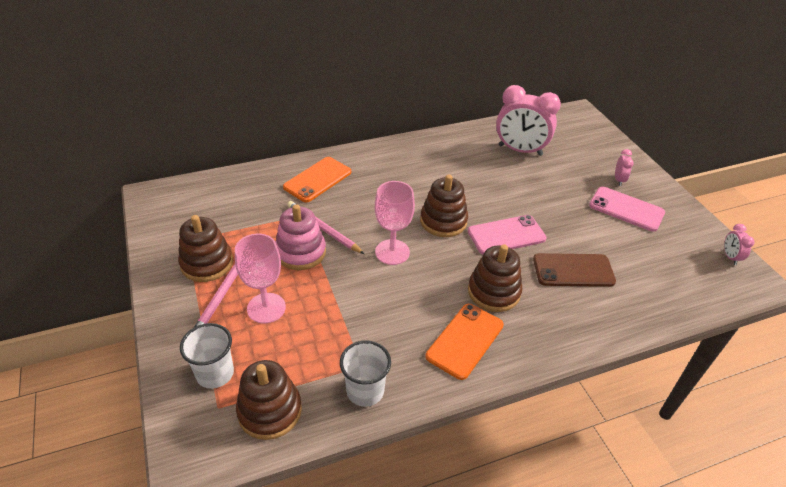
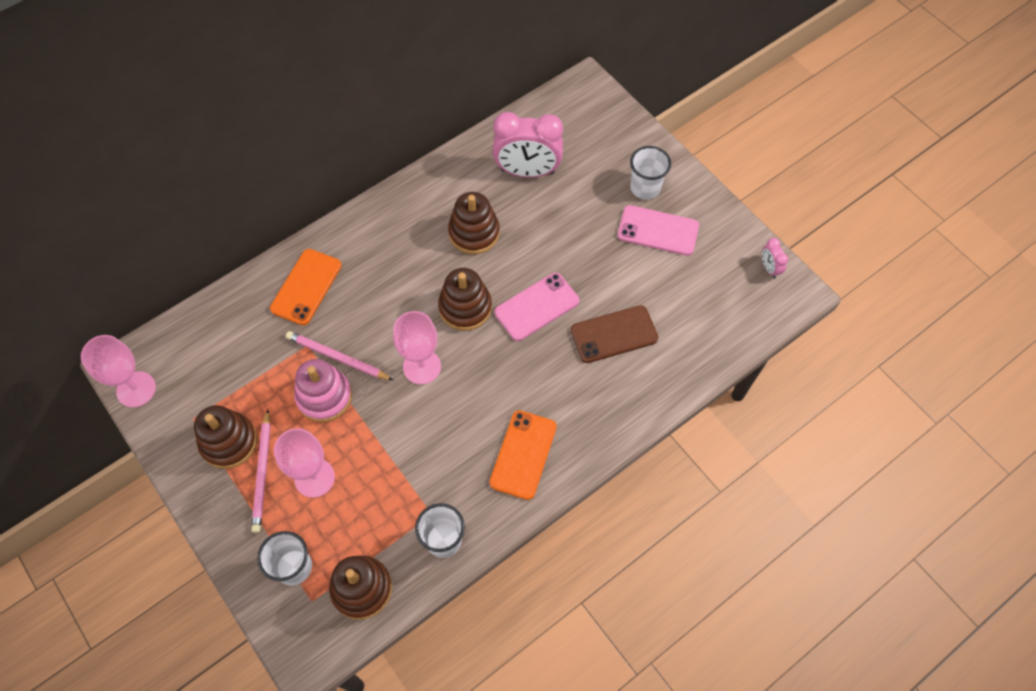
camera: 15 degrees left, 20 degrees up
(153, 211) = (136, 389): none -> pink goblet
(493, 292) = (539, 387): brown stacking toy -> brown stacking toy (474, 232)
(619, 180) = (645, 188): pink clock -> white cup

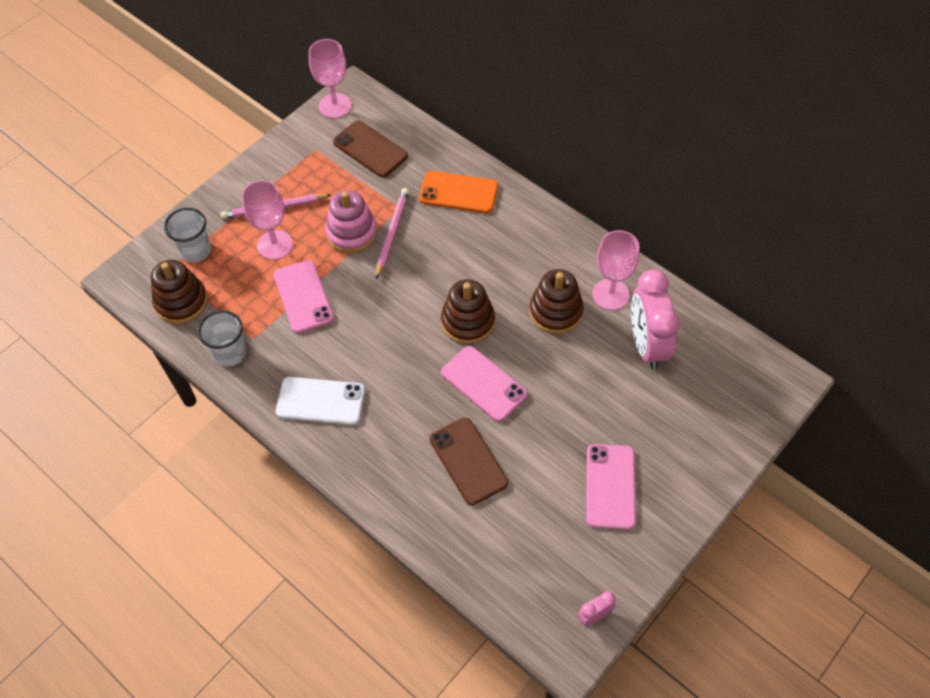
camera: 80 degrees right, 5 degrees down
(216, 361) = (370, 149): none -> brown phone
(229, 442) = (298, 178): brown stacking toy -> none
(392, 456) = (303, 297): none -> pink phone
(422, 367) = (396, 299): pink goblet -> pink goblet (610, 294)
(523, 454) = (320, 401): orange phone -> white phone
(645, 188) = (664, 465): white cup -> none

